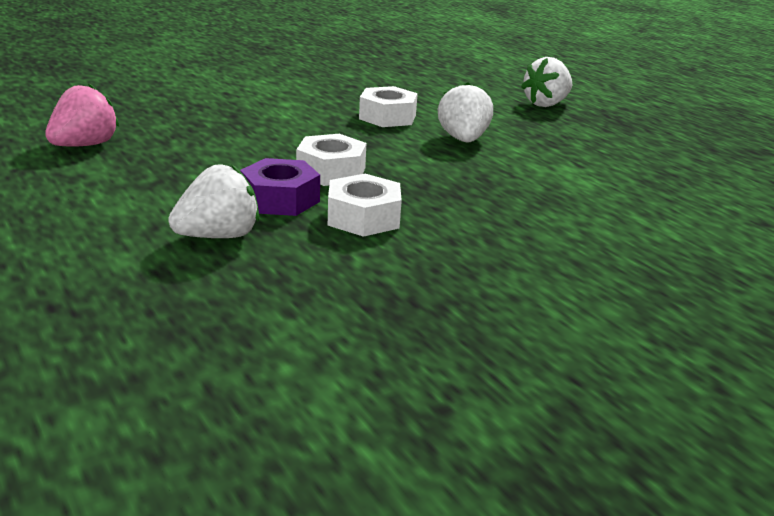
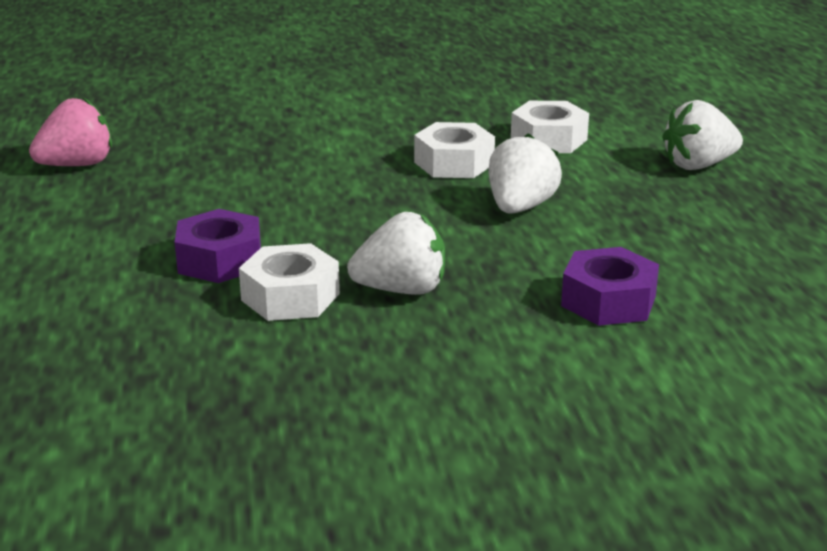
camera: 25 degrees right, 0 degrees up
(218, 236) = (116, 295): white strawberry -> white strawberry (402, 290)
(331, 171) = (310, 231): white nut -> white nut (548, 139)
(584, 190) = (608, 301): none -> purple nut

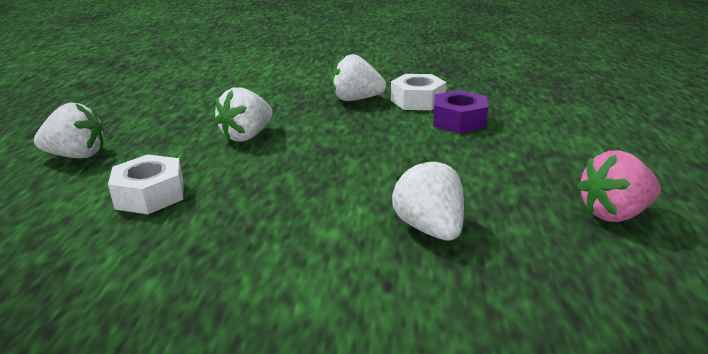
camera: 165 degrees left, 0 degrees up
(258, 140) = (430, 228): none -> white strawberry
(454, 163) = (258, 177): white nut -> none
(608, 301) = (257, 88): purple nut -> none

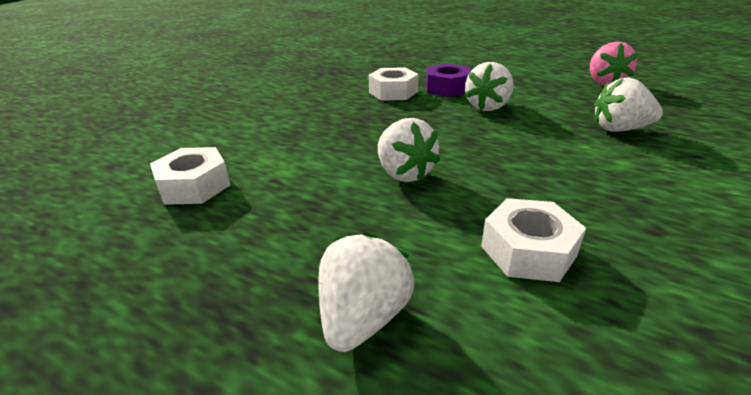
camera: 65 degrees left, 5 degrees up
(199, 84) = (194, 186): none -> white nut
(356, 99) = (363, 111): white strawberry -> white strawberry (487, 106)

